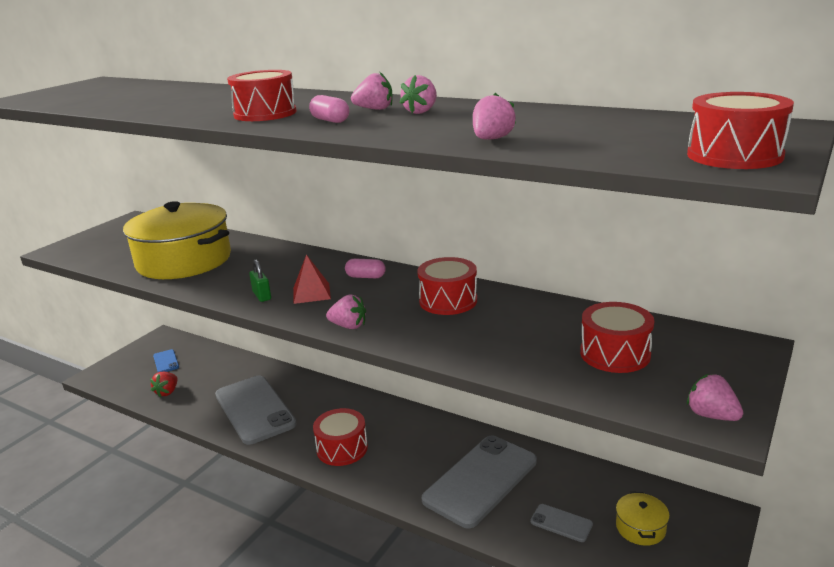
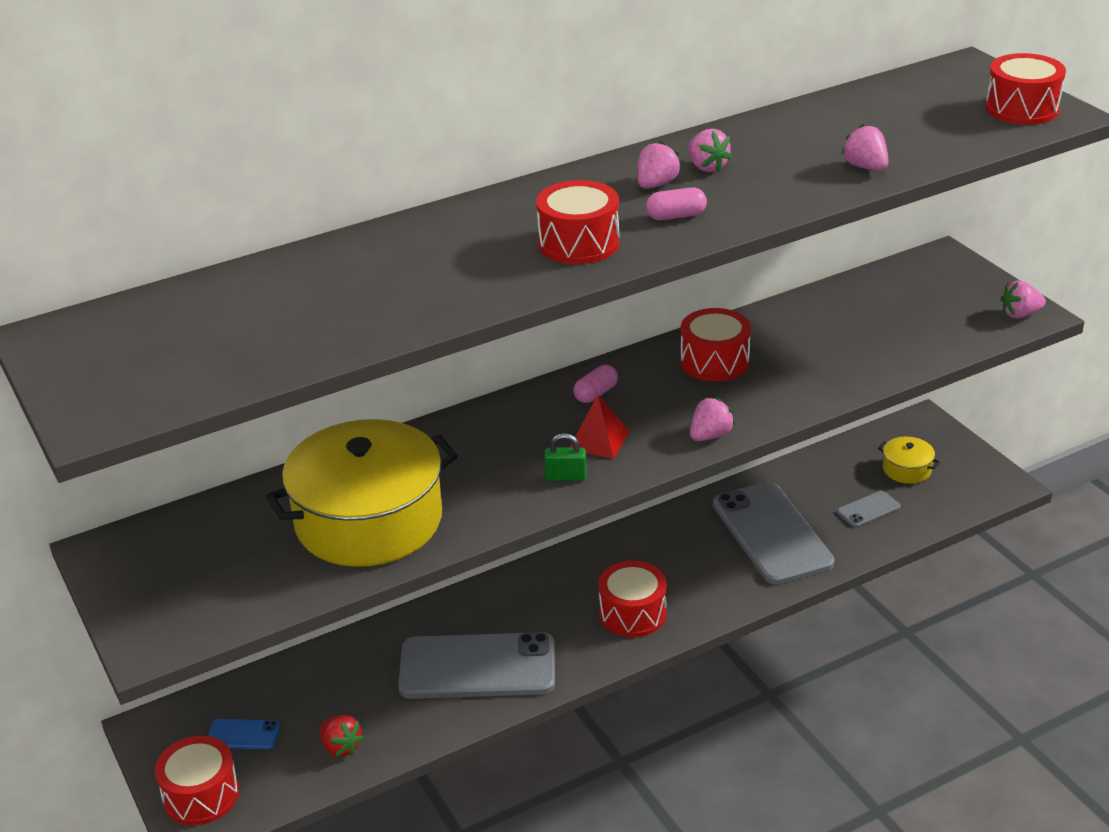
camera: 60 degrees left, 10 degrees up
(615, 354) = (901, 316): red drum -> red drum (201, 795)

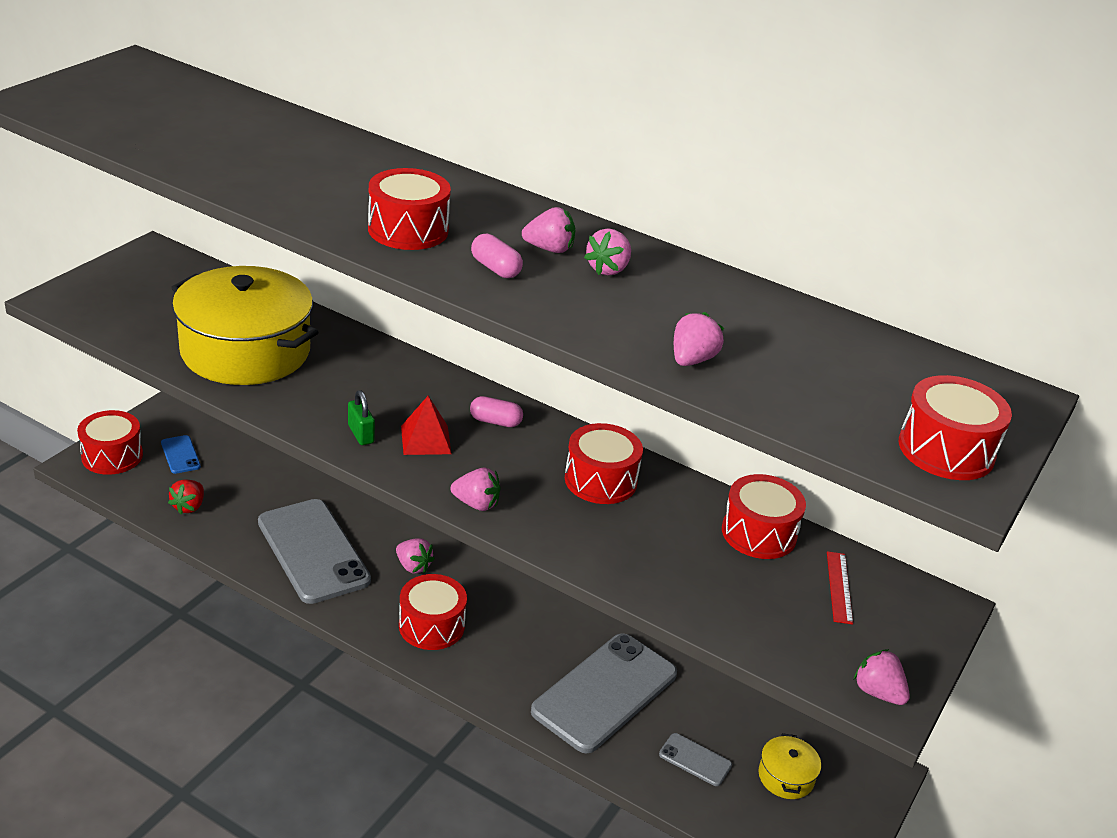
camera: 55 degrees right, 0 degrees up
(544, 602) = (413, 566): none -> pink strawberry
(824, 306) = (759, 533): none -> red drum
(903, 292) = (839, 587): none -> red ruler

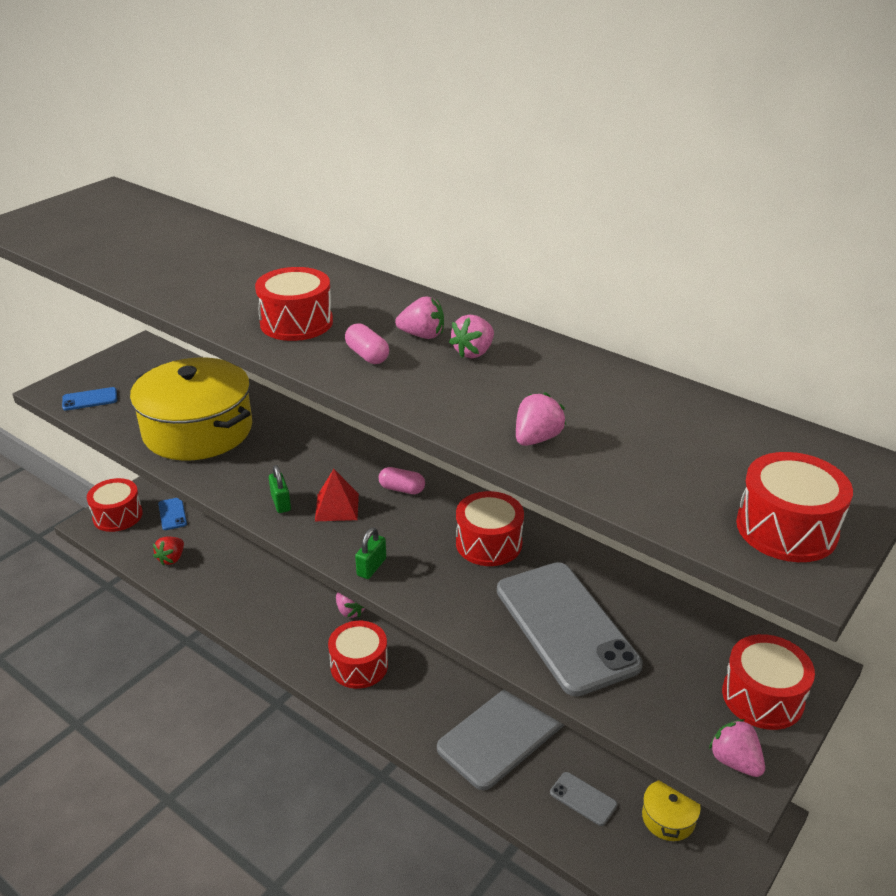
camera: 10 degrees right, 0 degrees up
(105, 312) = (90, 399): none -> blue phone
(313, 551) = (268, 597): grey phone -> grey phone (566, 627)
(476, 504) = (371, 567): pink strawberry -> green padlock
(759, 533) = (632, 594): red drum -> red drum (762, 697)
(839, 587) = (705, 648): red ruler -> none

